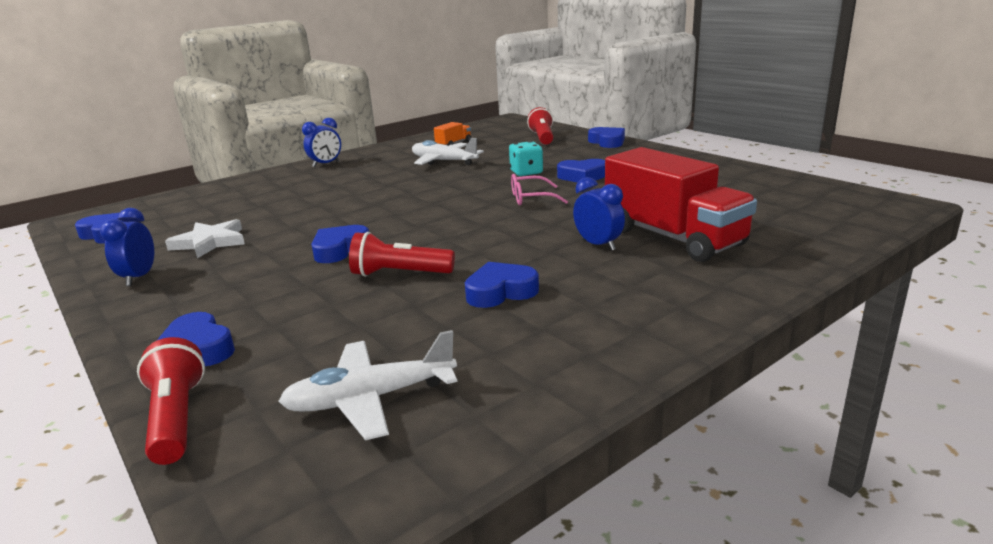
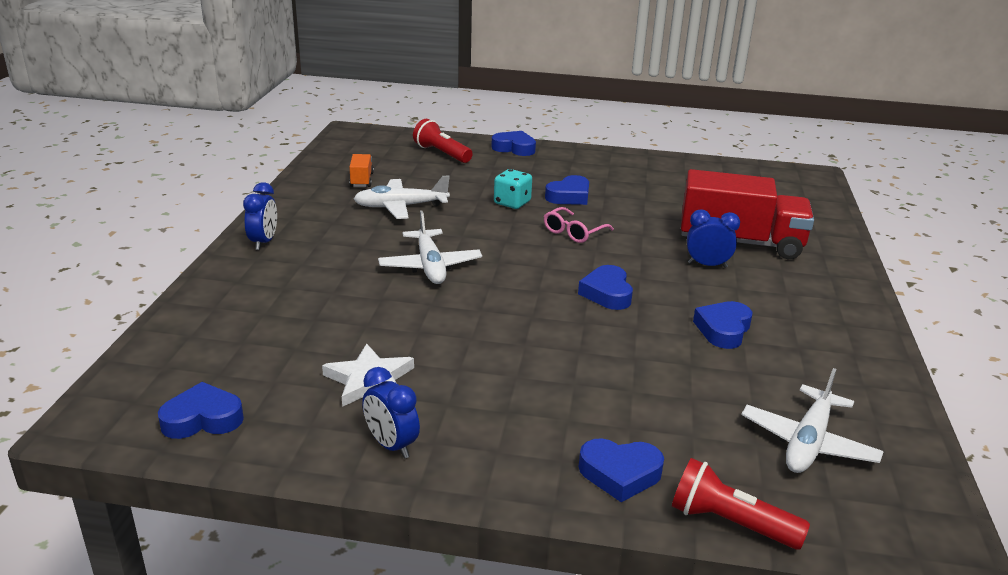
camera: 45 degrees left, 5 degrees up
(339, 250) = (523, 339): blue heart -> blue heart (607, 293)
(384, 195) = (430, 266): none -> white plane
(399, 274) = (624, 343): red flashlight -> none

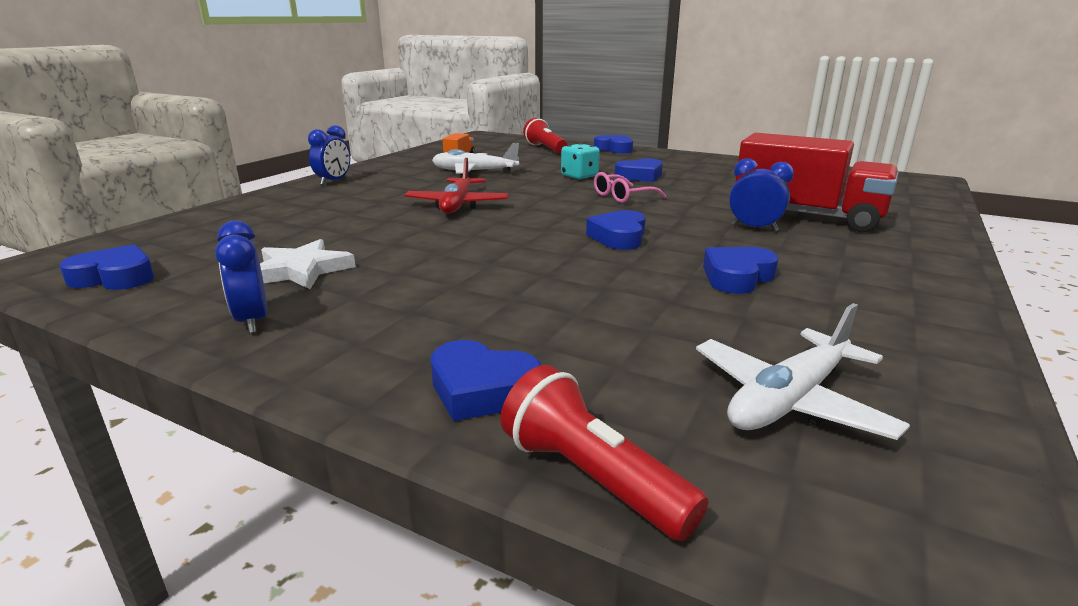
camera: 20 degrees right, 5 degrees down
(430, 266) = (457, 205): white plane -> red plane

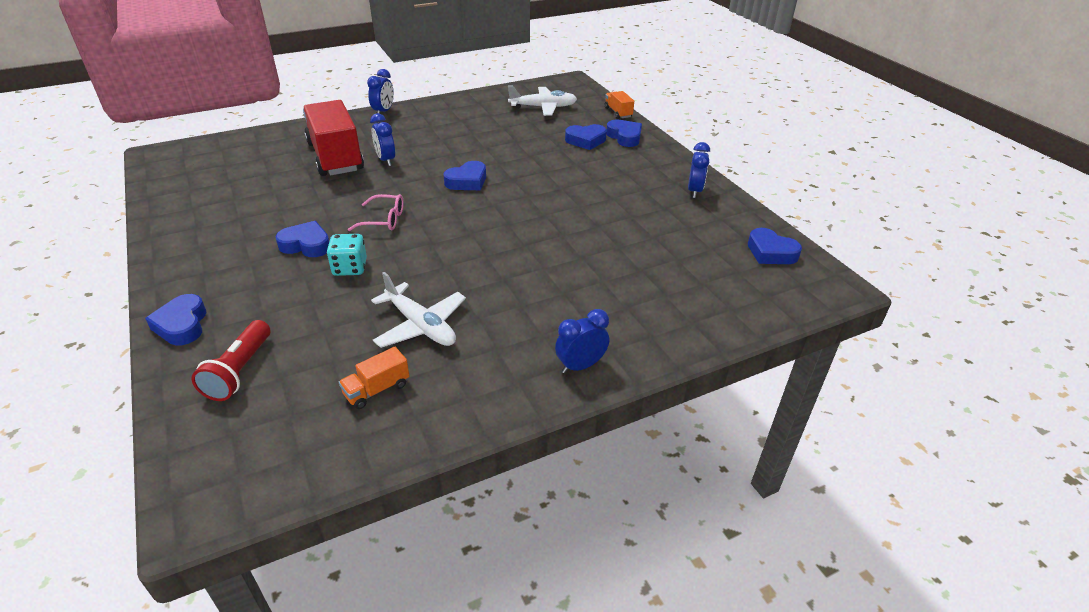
camera: 145 degrees left, 15 degrees up
(301, 270) = (663, 219): white star -> none
(457, 205) = (513, 258): red plane -> none
(592, 478) = (618, 112): red flashlight -> orange truck
(737, 277) = (467, 140): blue heart -> blue heart (586, 140)
(955, 273) = (383, 112): none -> blue clock

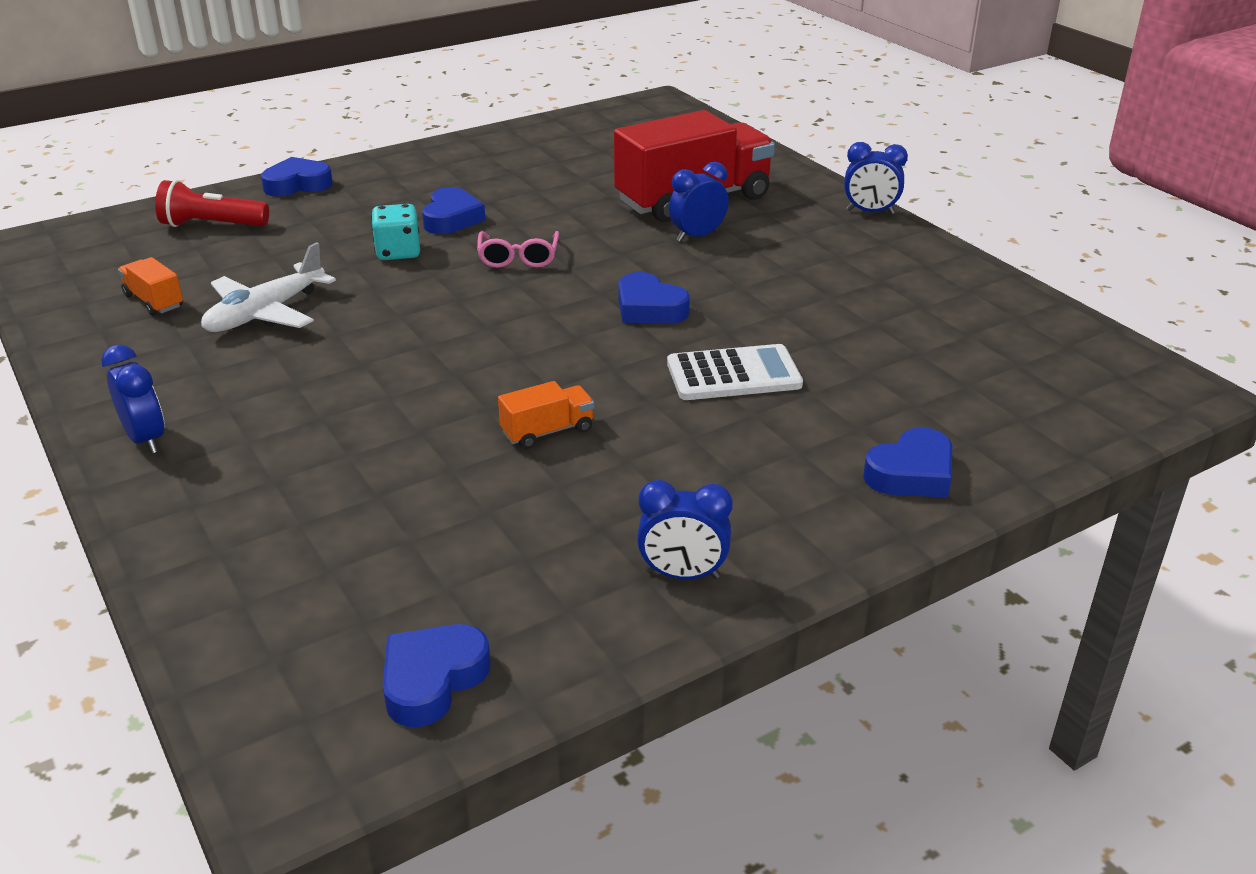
camera: 85 degrees right, 5 degrees down
(541, 165) = (733, 374): none -> white calculator
(543, 107) = (999, 362): white plane -> none
(586, 140) = (865, 421): blue heart -> none
(618, 112) = (1042, 462): orange truck -> orange truck (547, 431)

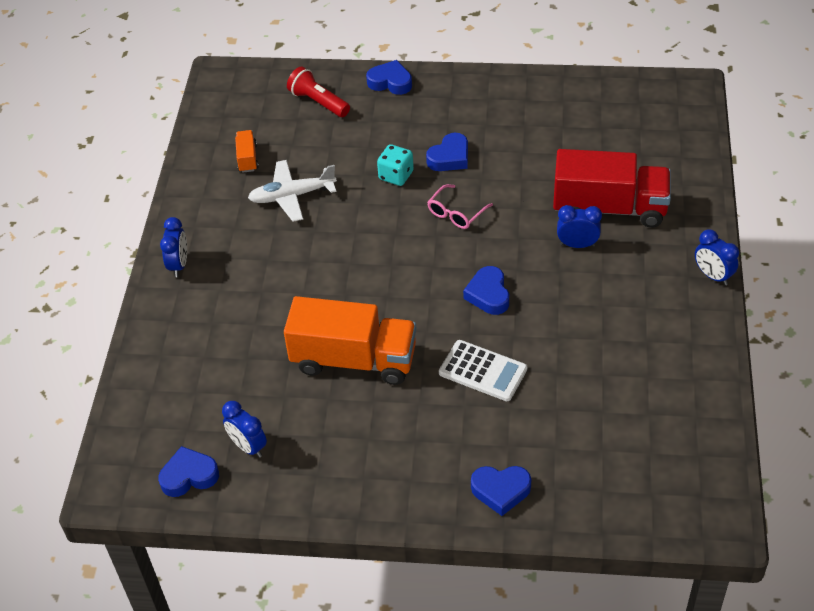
camera: 40 degrees right, 15 degrees up
(547, 431) = (354, 359): orange truck -> orange truck, size x2.33
(682, 575) = (333, 484): blue clock -> blue clock (248, 446)

